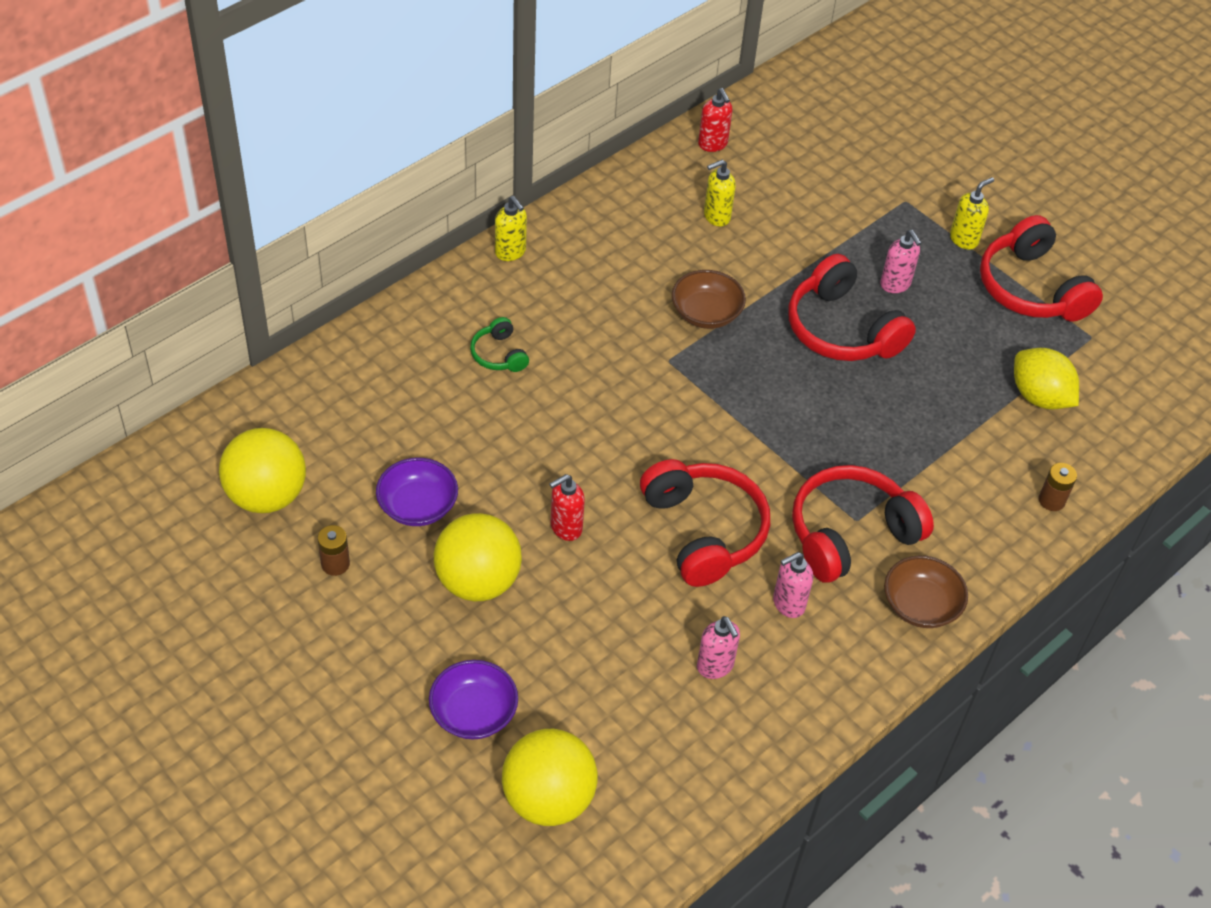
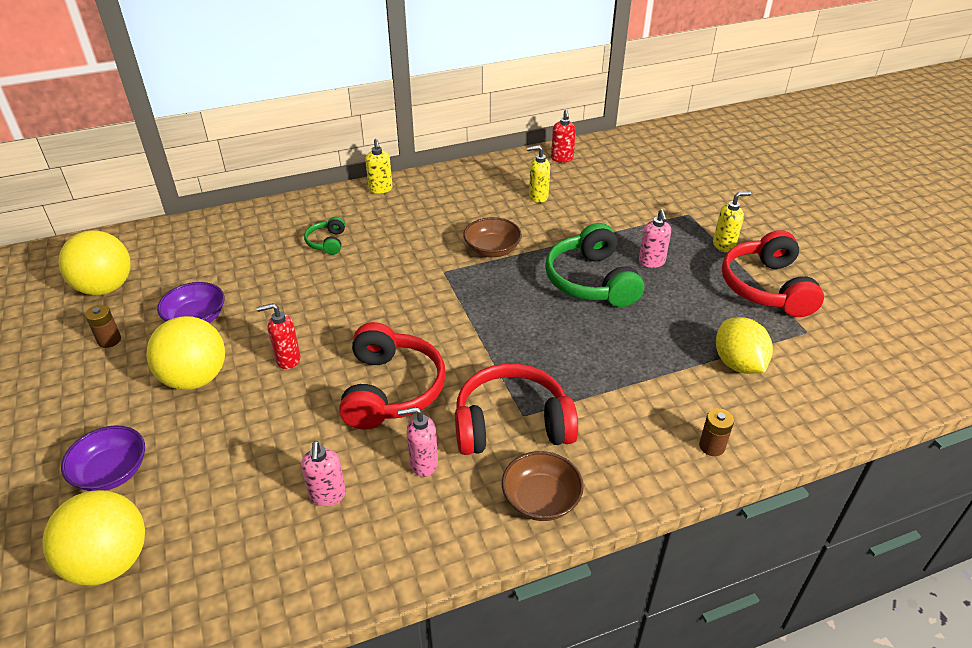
camera: 25 degrees right, 10 degrees down
(842, 329) = (591, 281): red headphones -> green headphones

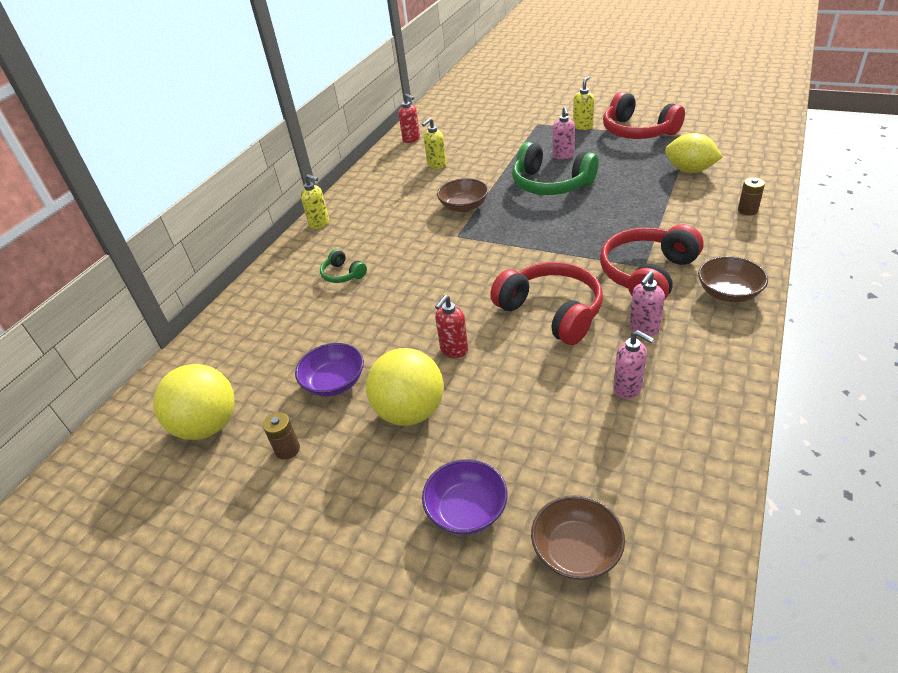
camera: 40 degrees left, 0 degrees up
(109, 561) = (576, 551): yellow ball -> brown bowl
(651, 262) = (563, 156): pink soap dispenser -> pink soap dispenser turned 45 degrees clockwise

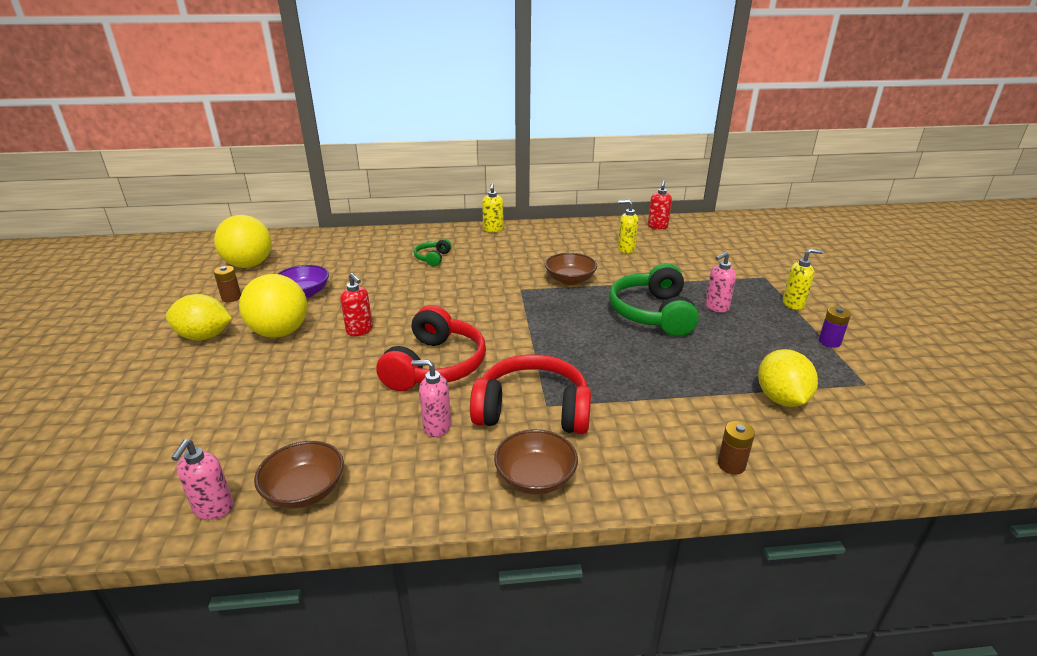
camera: 55 degrees right, 10 degrees down
(369, 481) = (204, 336): none -> yellow lemon
(454, 350) = (360, 331): red soap dispenser -> red soap dispenser turned 135 degrees counterclockwise
(466, 510) = (178, 385): purple bowl -> none
(576, 551) = (135, 450): brown bowl -> brown bowl (304, 490)
(628, 389) = (340, 436): pink soap dispenser -> pink soap dispenser (213, 509)
(637, 131) = (829, 342): red headphones -> purple battery

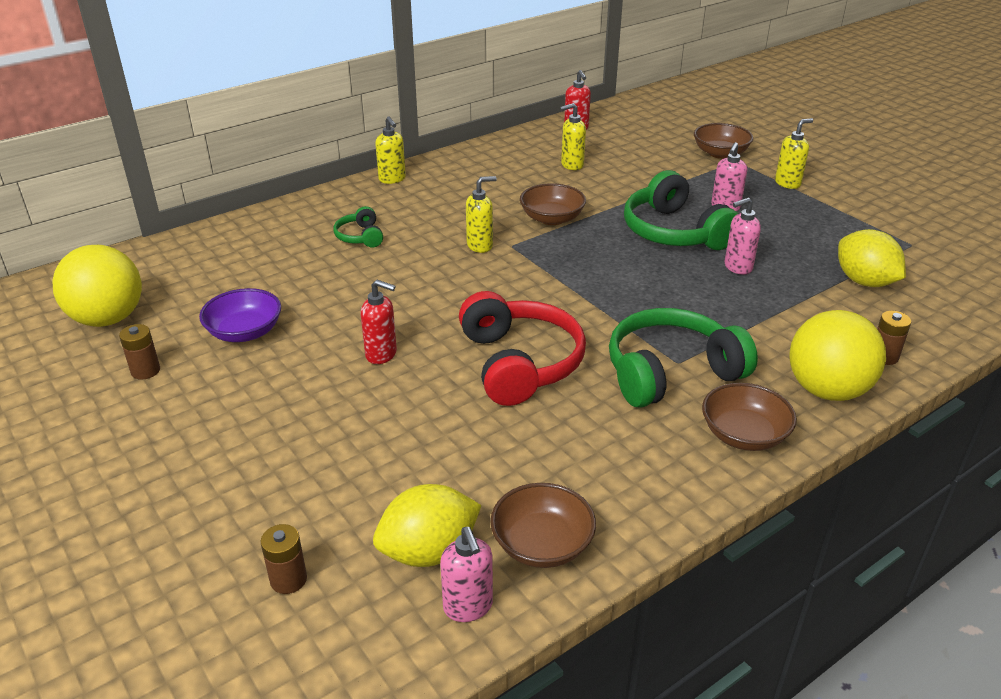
camera: 30 degrees left, 5 degrees up
(149, 443) = (288, 579): none -> brown battery
(204, 336) = (179, 432): yellow lemon -> yellow lemon (429, 551)
(280, 332) = (279, 391): yellow ball -> yellow ball (827, 390)
(436, 427) = (598, 426): pink soap dispenser -> pink soap dispenser (737, 267)
(500, 283) = (480, 245): none -> yellow soap dispenser
(533, 410) = (671, 372): red headphones -> green headphones
(756, 268) = (720, 153): none -> brown bowl
(829, 342) = (850, 213): purple battery -> none

